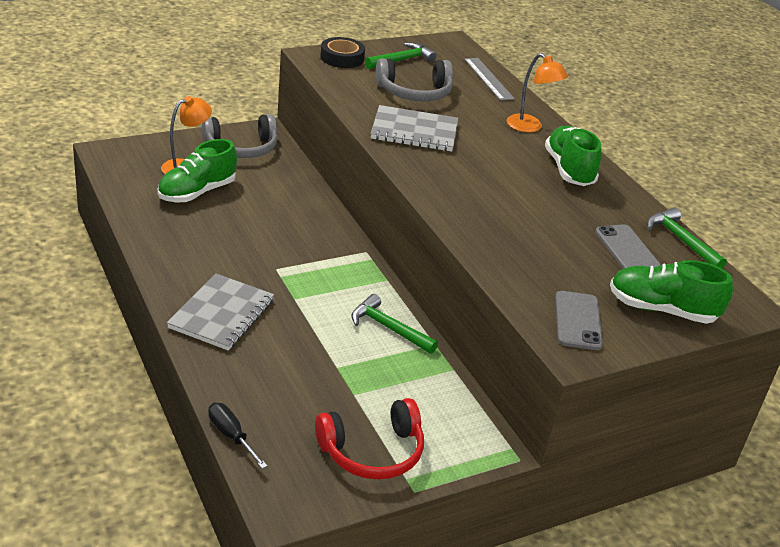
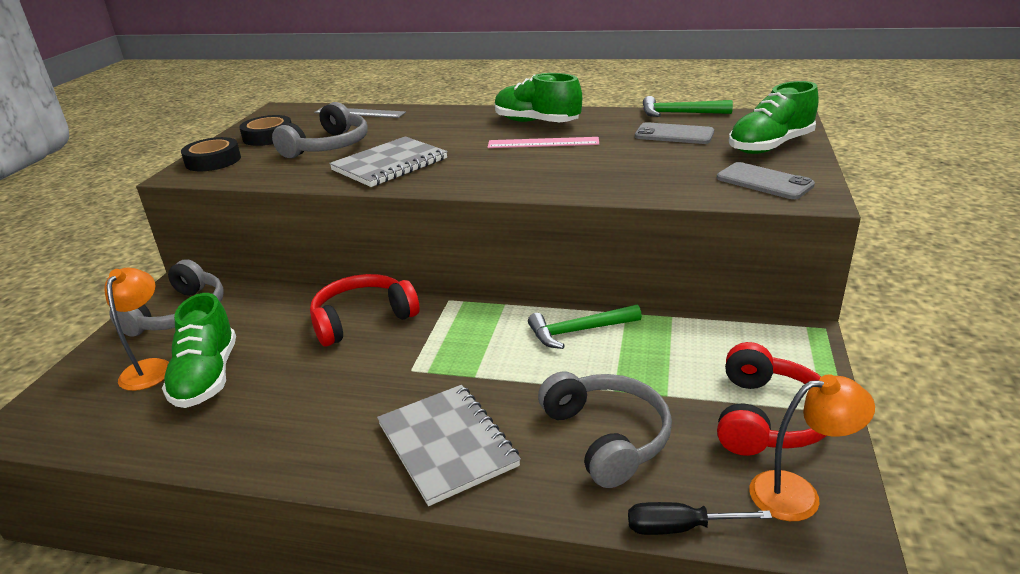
camera: 45 degrees left, 5 degrees down
(286, 379) = (607, 437): none -> grey headphones
(307, 224) = (362, 319): none -> red headphones
(402, 60) = (268, 136): green hammer -> black tape
(530, 127) = (455, 118): orange lamp -> orange lamp (798, 494)
(531, 187) = (543, 143): none -> pink ruler

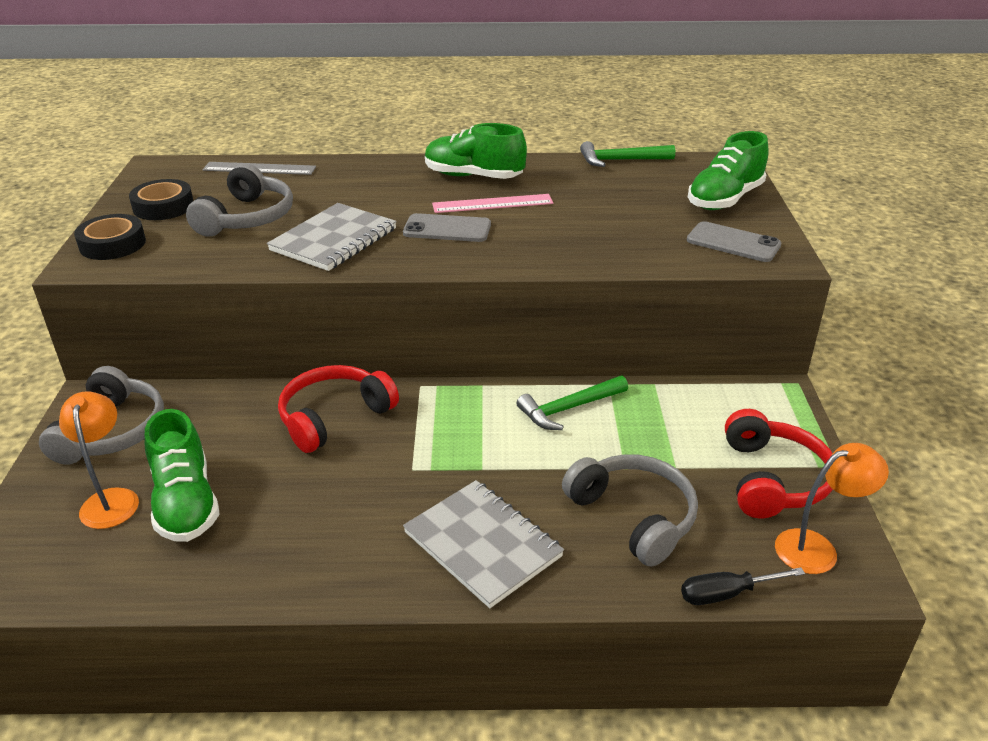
camera: 15 degrees left, 5 degrees up
(674, 134) = (625, 188): grey phone -> grey phone (447, 229)

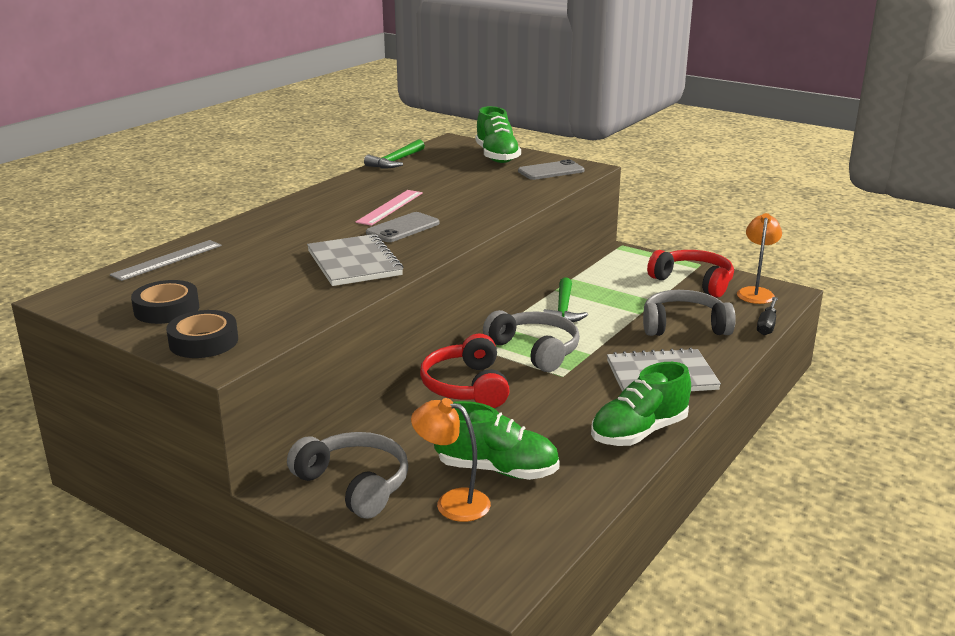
camera: 55 degrees left, 10 degrees down
(247, 218) = (256, 283): grey headphones -> grey headphones (535, 350)
(473, 176) = (337, 201): green shoe -> green shoe (639, 432)

